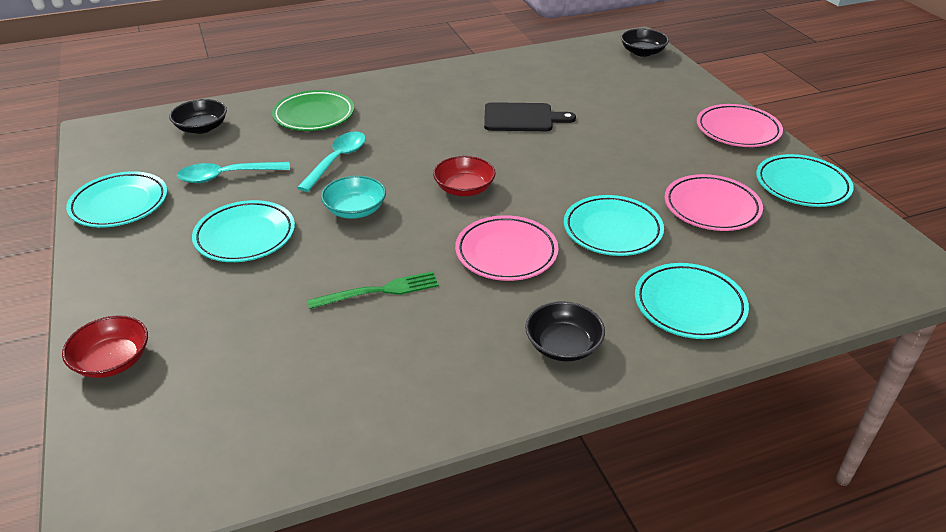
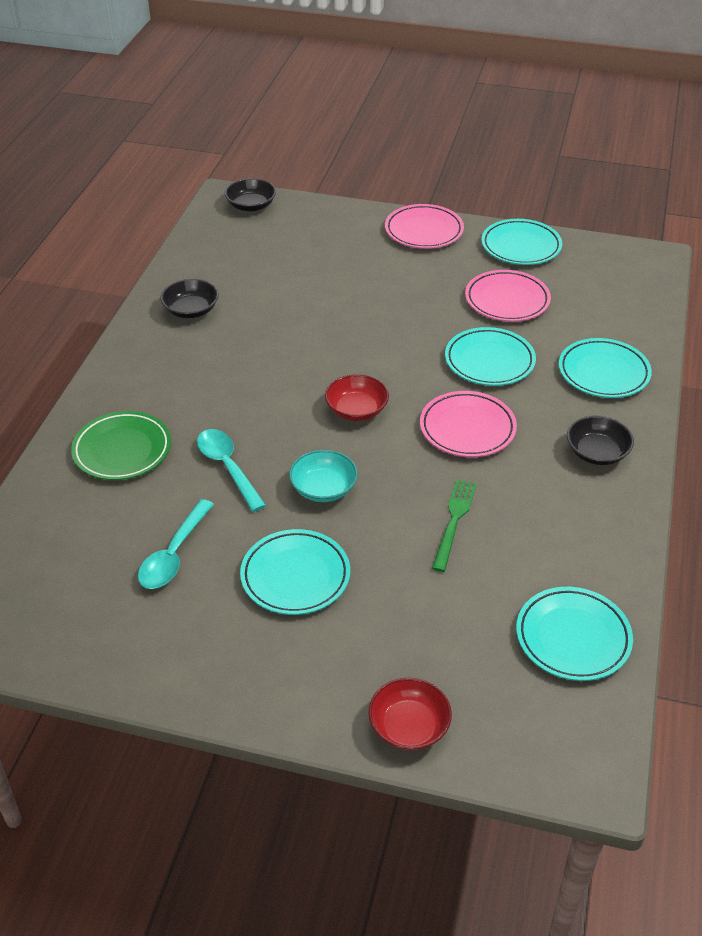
camera: 55 degrees left, 5 degrees up
(119, 204) = (143, 654): turquoise plate -> turquoise plate (573, 637)
(202, 128) = (49, 542): black bowl -> black bowl (191, 310)
(522, 118) = (281, 325): black cutting board -> none

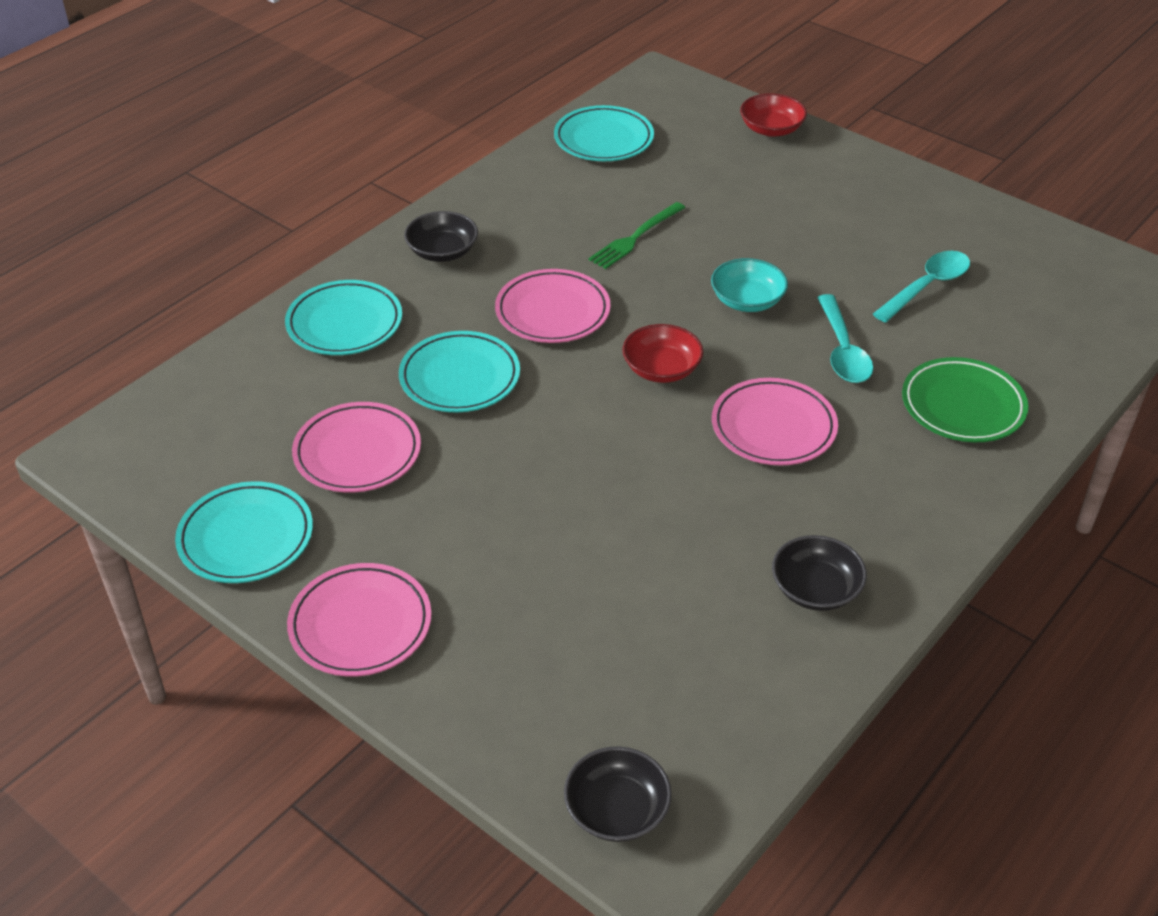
camera: 155 degrees left, 0 degrees up
(255, 393) = (773, 427): none -> pink plate
(295, 576) = (814, 238): turquoise plate -> none

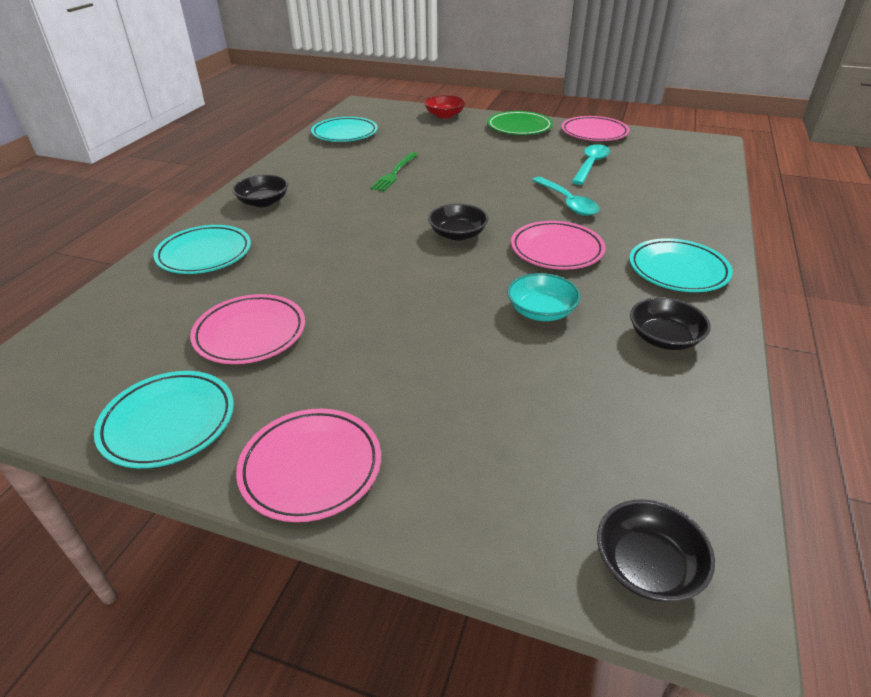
camera: 20 degrees left, 5 degrees down
(460, 377) = (312, 268): turquoise plate -> turquoise plate (678, 270)
(552, 312) = (361, 219): pink plate -> pink plate (594, 133)
(661, 369) = (457, 234): red bowl -> black bowl
(747, 300) = (488, 190): turquoise bowl -> turquoise bowl (541, 311)
(962, 406) = (663, 215): green plate -> green plate (519, 127)

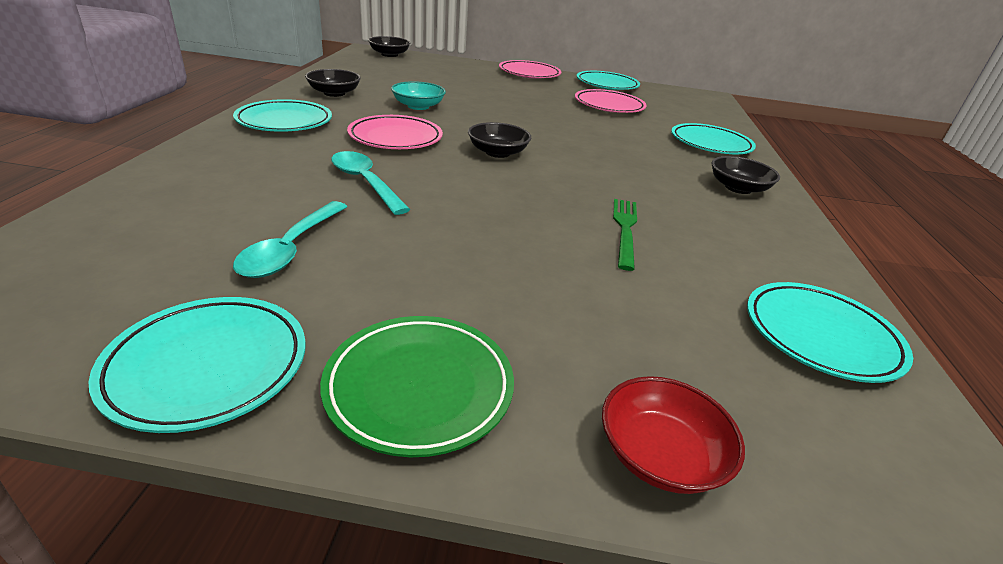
camera: 165 degrees right, 5 degrees down
(594, 133) = (208, 366): pink plate -> turquoise plate

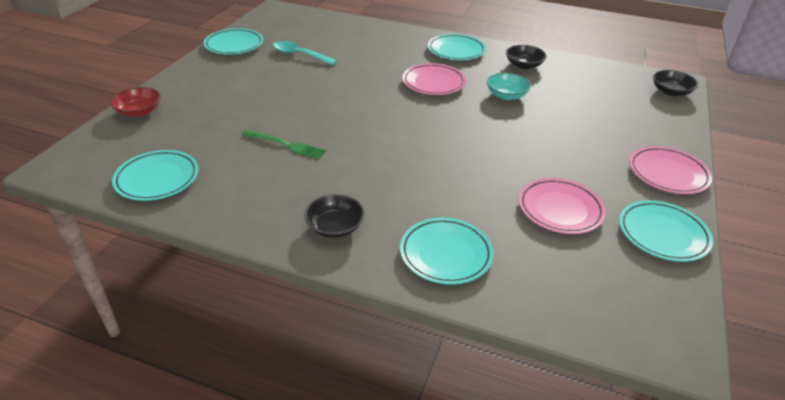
camera: 105 degrees right, 5 degrees up
(365, 182) = (364, 71): turquoise spoon -> none
(419, 387) = (201, 75): green plate -> none
(497, 152) = (410, 118): black bowl -> none

